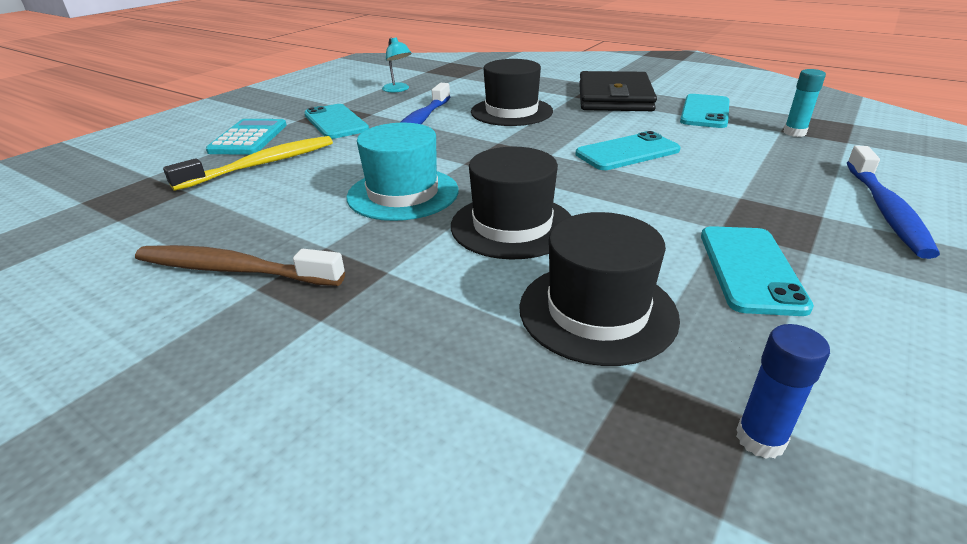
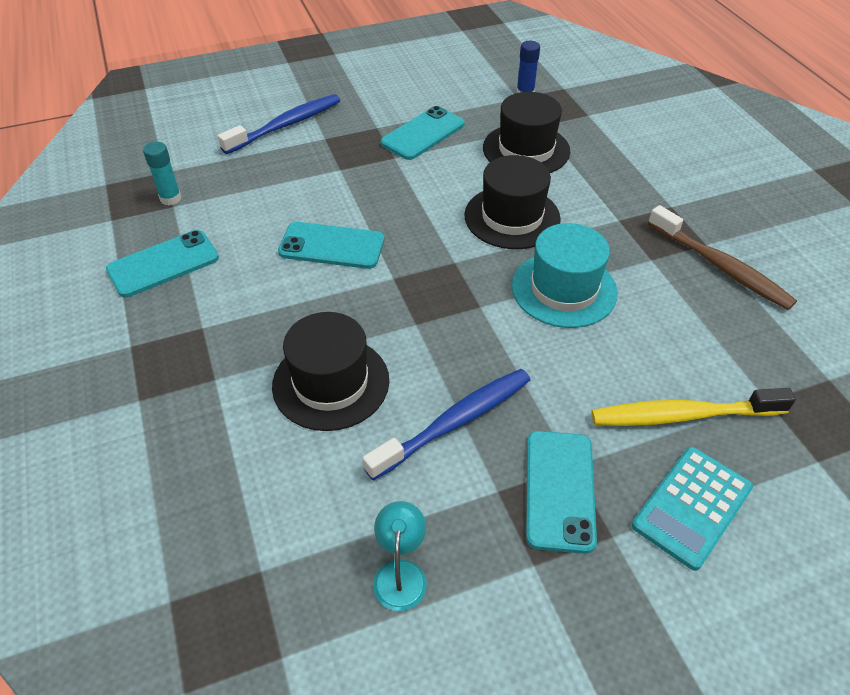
camera: 145 degrees left, 15 degrees up
(614, 97) = (182, 346): black wallet -> none

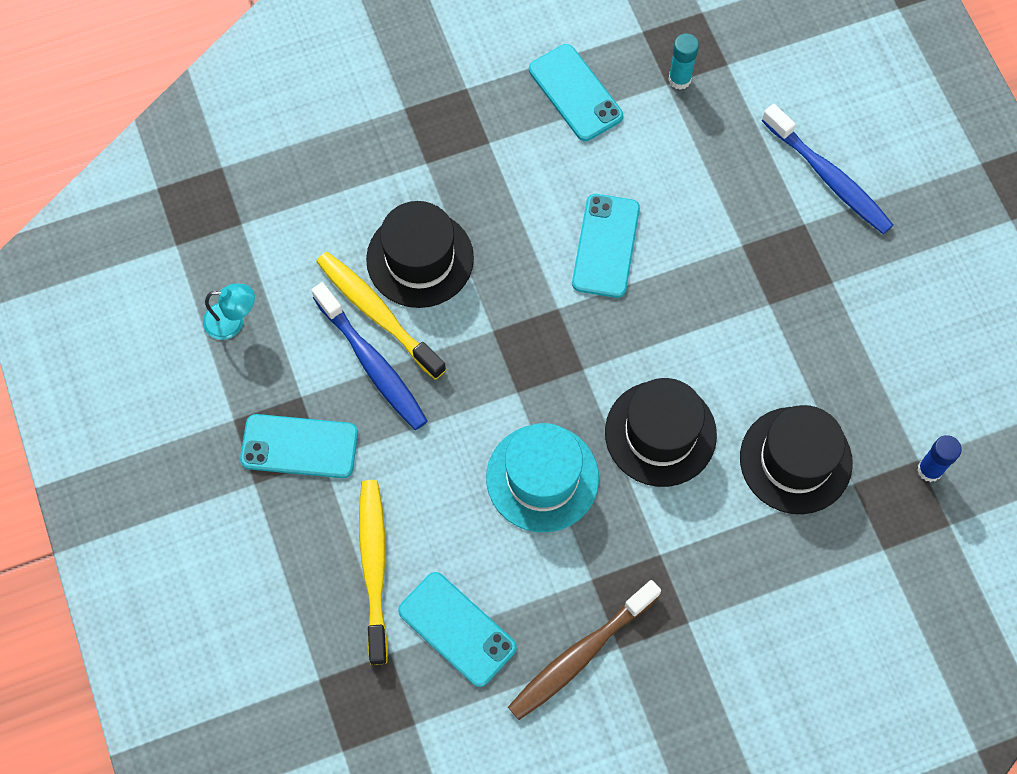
camera: 90 degrees right, 20 degrees up
(394, 419) = (377, 313): none -> yellow toothbrush
(423, 134) = (822, 337): turquoise phone -> turquoise phone (457, 629)
(692, 506) = (278, 553): turquoise calculator -> none

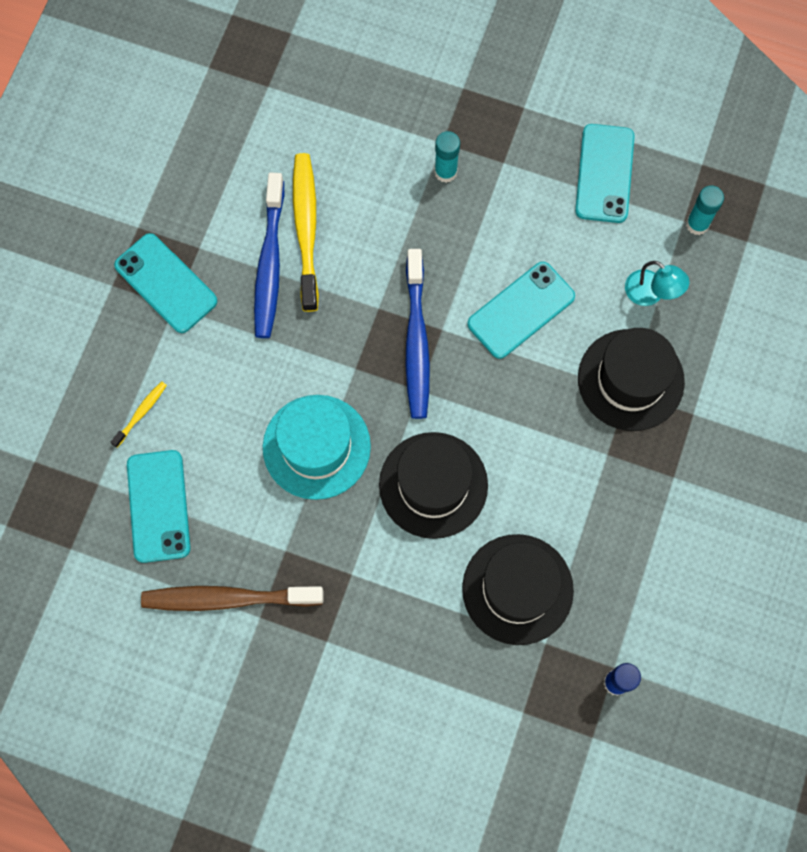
camera: 40 degrees right, 5 degrees up
(233, 321) = (199, 154): turquoise lamp -> turquoise lamp (651, 293)
(374, 567) = (141, 413): yellow toothbrush -> yellow toothbrush, size x0.46
(420, 259) = (373, 212): black hat -> black hat (630, 380)
(450, 184) = (445, 172): none -> turquoise glue stick
(828, 177) = (746, 393): blue toothbrush -> blue toothbrush (416, 341)

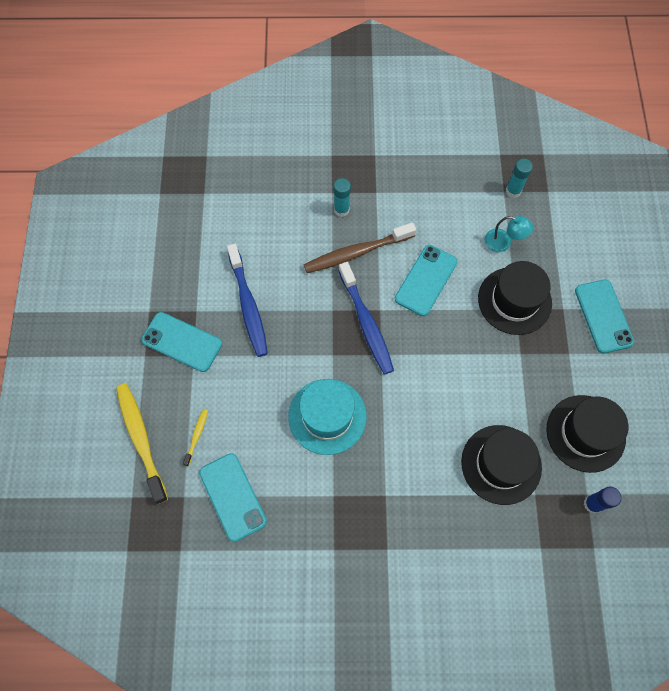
camera: 20 degrees left, 5 degrees down
(228, 598) = (306, 544): brown toothbrush -> brown toothbrush (356, 252)
(306, 229) = (264, 275): yellow toothbrush -> yellow toothbrush (141, 439)
(433, 485) = (416, 414): black hat -> black hat (585, 433)
(604, 173) = (442, 179): turquoise phone -> turquoise phone (603, 316)

